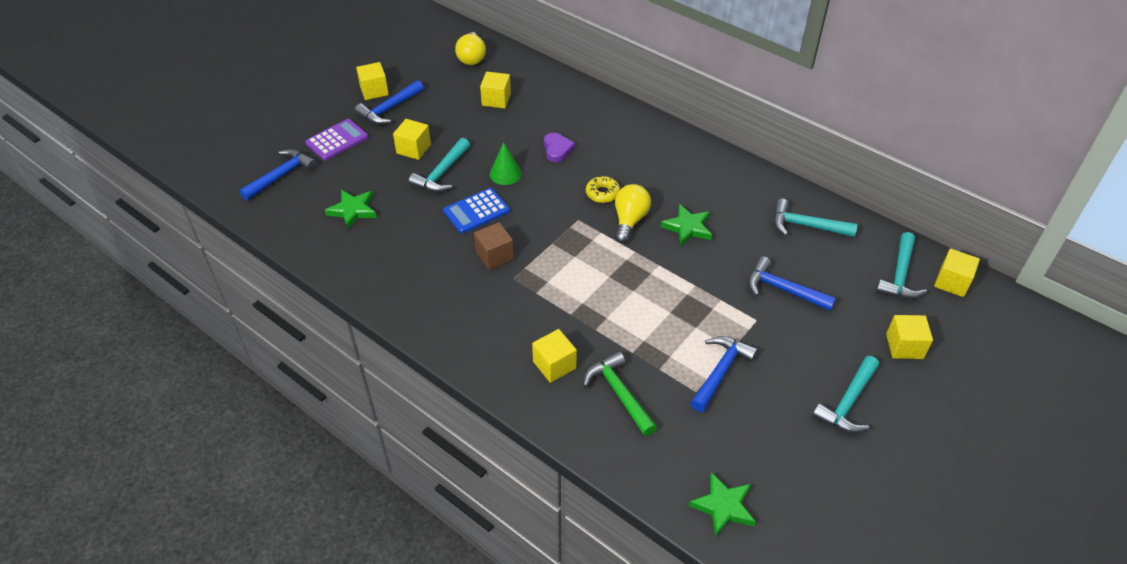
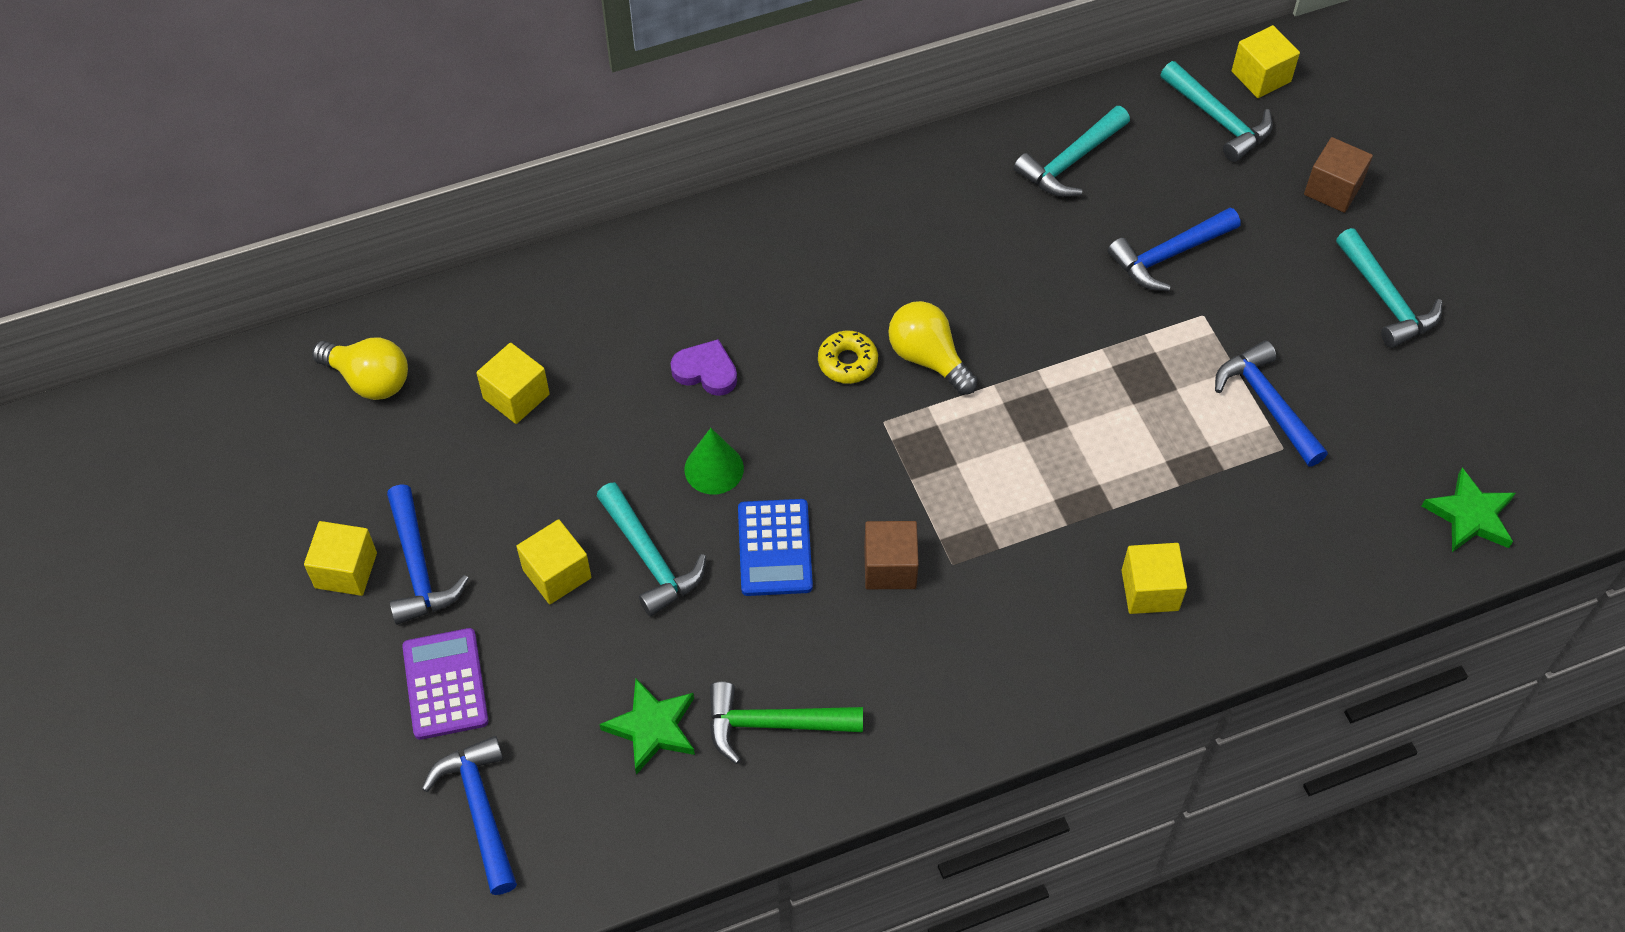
camera: 60 degrees left, 10 degrees up
(619, 393) = (1241, 537): green hammer -> green hammer (773, 724)
(687, 227) = (988, 296): green star -> none
(904, 346) = (1333, 189): yellow cube -> brown cube

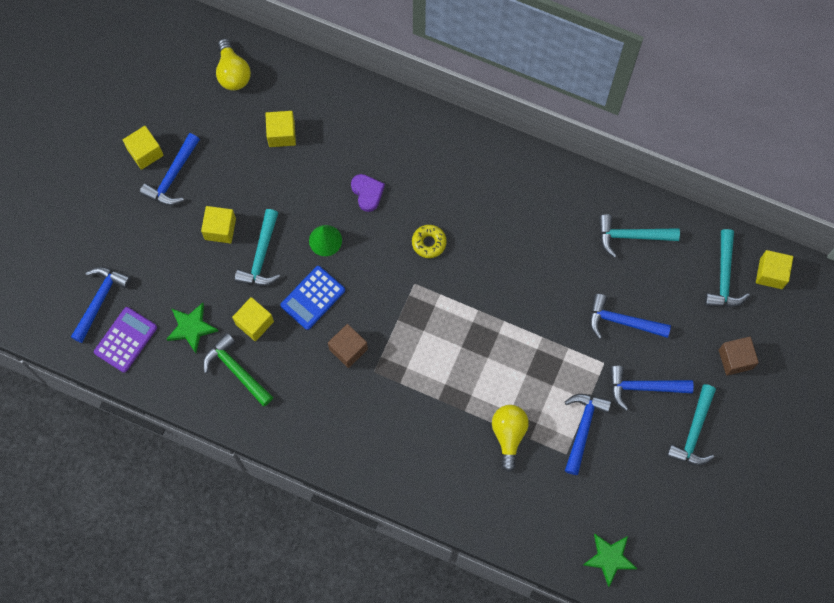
camera: 45 degrees right, 15 degrees up
(445, 684) = (135, 236): purple calculator -> purple calculator (125, 340)
(928, 358) = (464, 272): yellow light bulb -> yellow light bulb (508, 435)
(1150, 590) = (439, 459): yellow cube -> yellow cube (254, 323)
(1276, 301) = (643, 387): none -> blue hammer

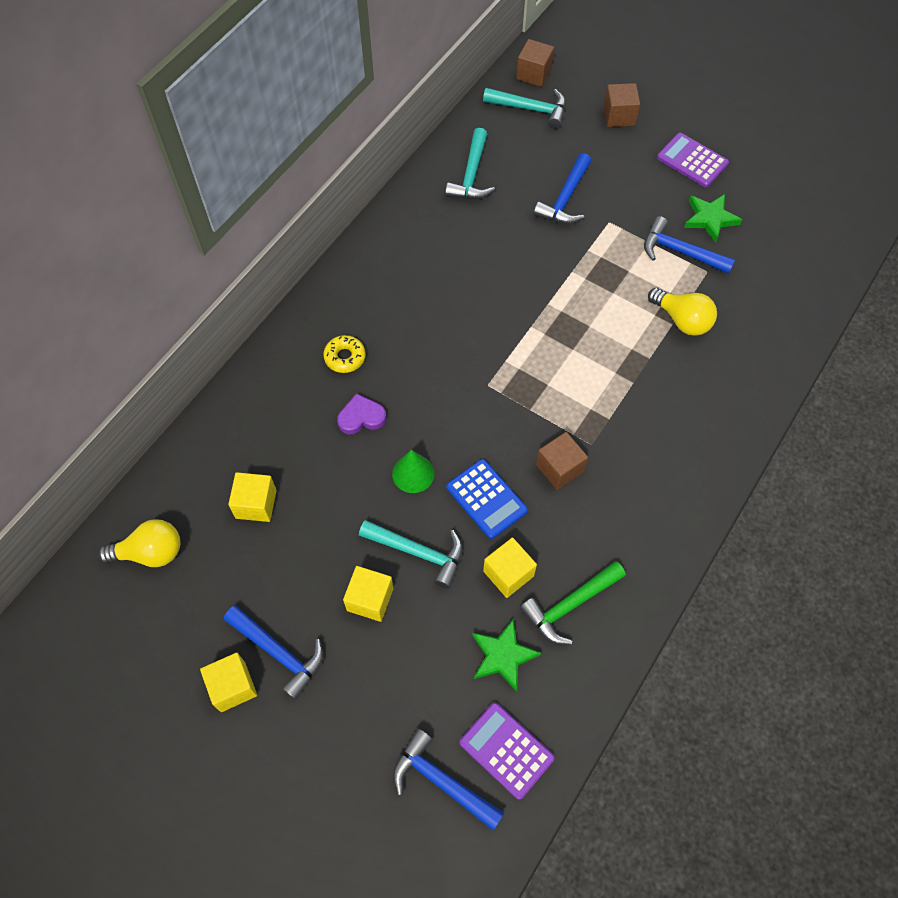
camera: 80 degrees left, 10 degrees down
(429, 243) = (440, 362): yellow donut -> yellow donut (345, 357)
(508, 435) = (682, 320): yellow light bulb -> yellow light bulb turned 150 degrees counterclockwise
(609, 558) = (823, 252): green star -> green star (710, 219)
(643, 387) = (640, 193): blue hammer -> none
(694, 432) = (692, 161): turquoise hammer -> purple calculator
(771, 273) = (534, 74): yellow cube -> brown cube

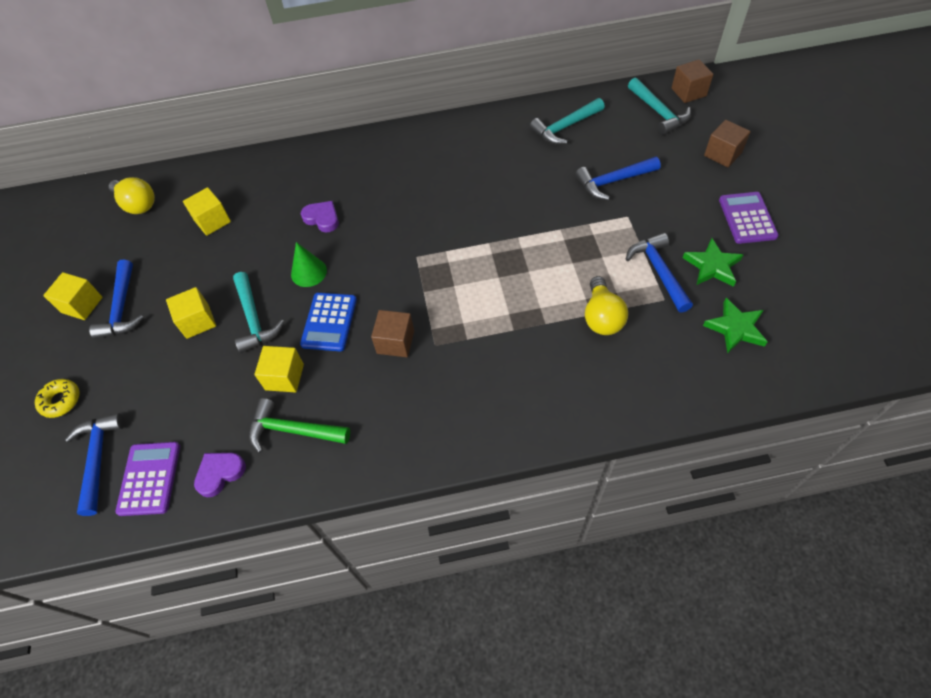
camera: 50 degrees right, 5 degrees down
(345, 357) = (356, 179): yellow donut -> yellow donut (61, 401)
(503, 656) = (219, 422): green star -> green star (735, 328)
(556, 690) = (220, 473): none -> purple heart

